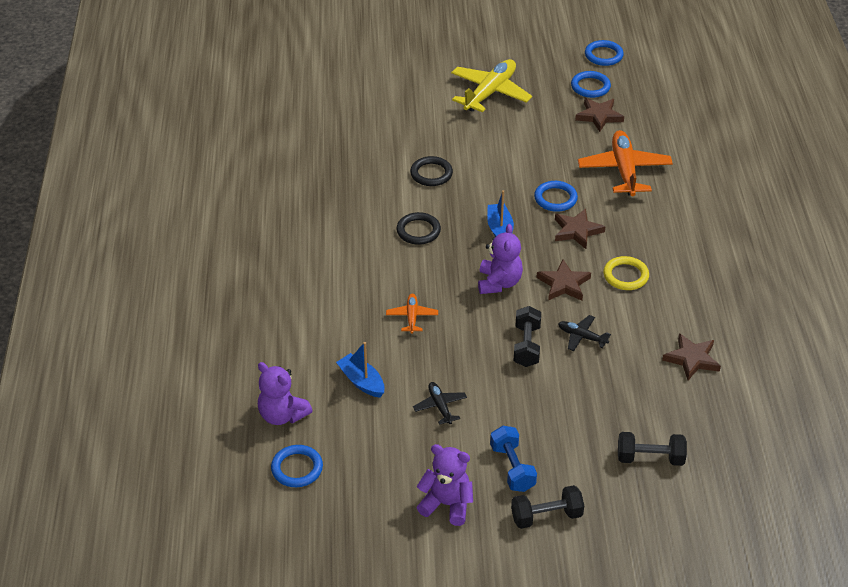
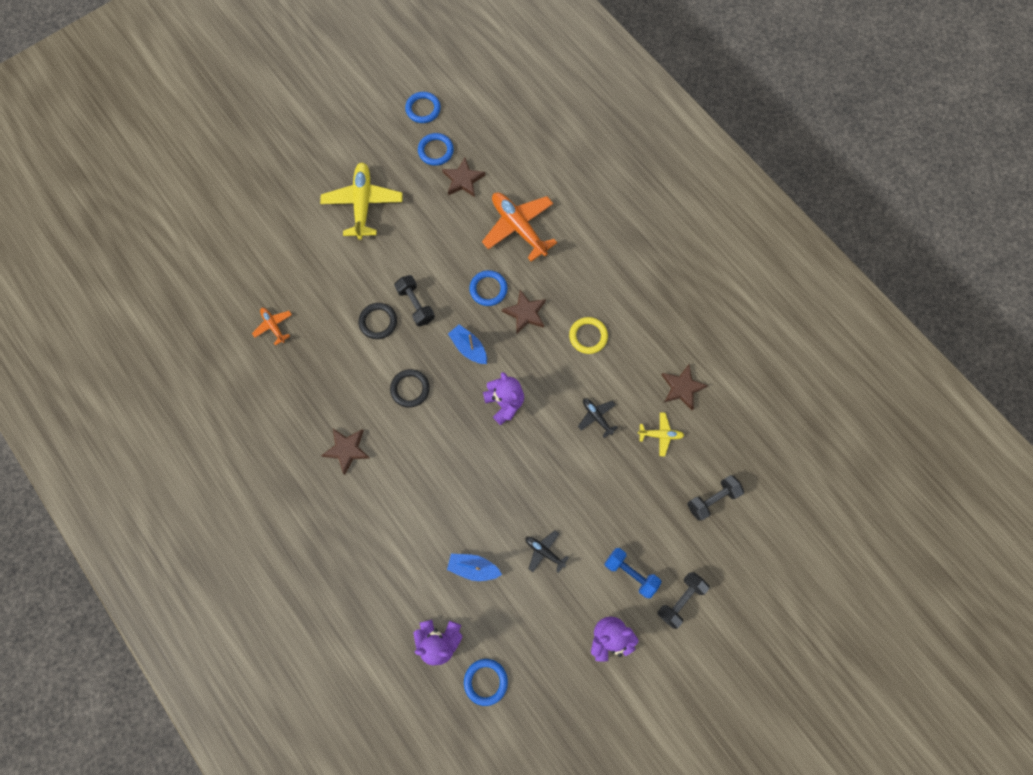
camera: 35 degrees left, 30 degrees up
(412, 317) = (465, 479): orange plane -> orange plane (274, 326)
(526, 346) = (565, 452): black dumbbell -> black dumbbell (416, 305)
(564, 284) = (551, 373): brown star -> brown star (347, 450)
(582, 337) = (596, 417): black plane -> black plane turned 60 degrees clockwise
(637, 382) = (660, 435): none -> yellow plane

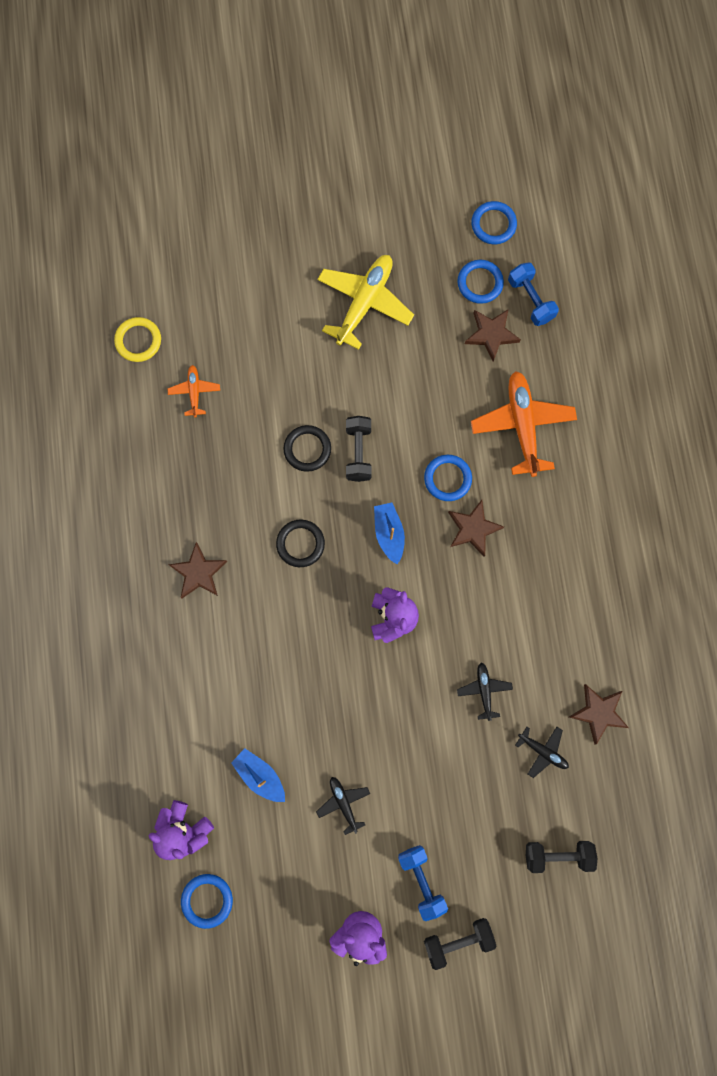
camera: 30 degrees right, 5 degrees up
(476, 144) = (530, 300): none -> blue dumbbell
(588, 336) = (527, 594): yellow ring -> yellow ring (138, 341)
(660, 435) = (543, 751): yellow plane -> black plane

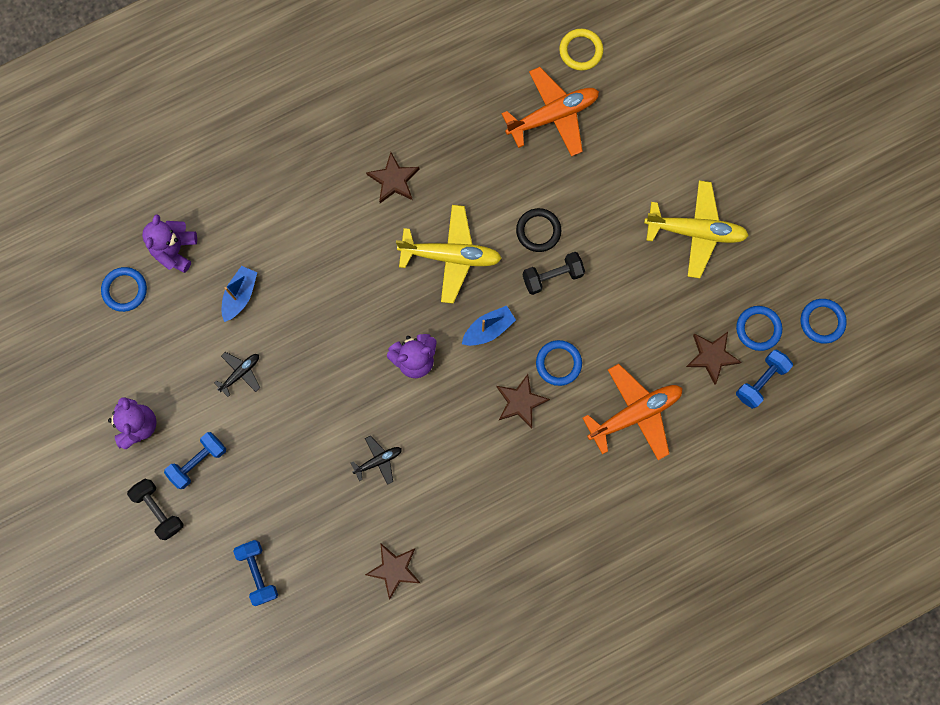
camera: 70 degrees right, 0 degrees up
(194, 392) = (553, 116): orange plane -> orange plane, size x1.99
(300, 544) = (451, 256): black ring -> yellow plane
(543, 751) = (343, 530): black plane -> none
(557, 854) = (258, 572): black dumbbell -> blue dumbbell

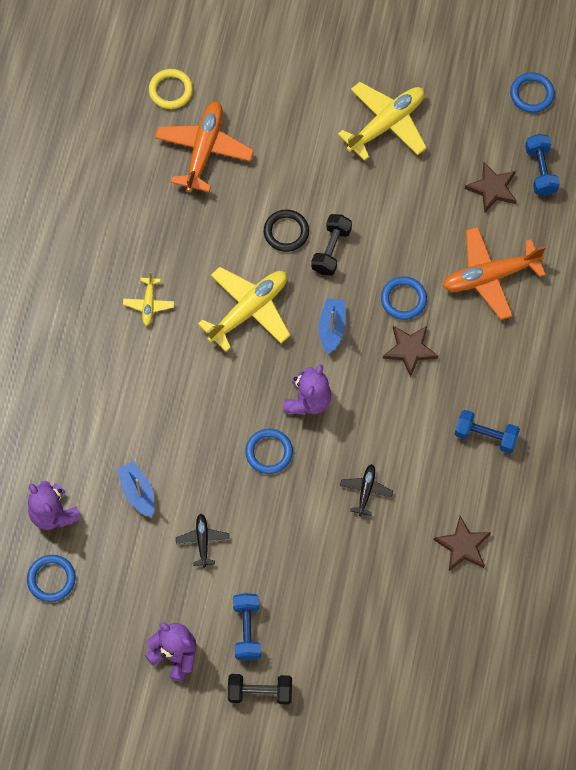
camera: 50 degrees left, 10 degrees down
(258, 572) = (378, 652): blue dumbbell -> blue dumbbell (485, 436)
(393, 180) = (149, 304): brown star -> yellow plane
(635, 414) = (490, 276): orange plane -> orange plane turned 120 degrees counterclockwise
(758, 329) = (499, 141): blue ring -> blue ring (269, 452)

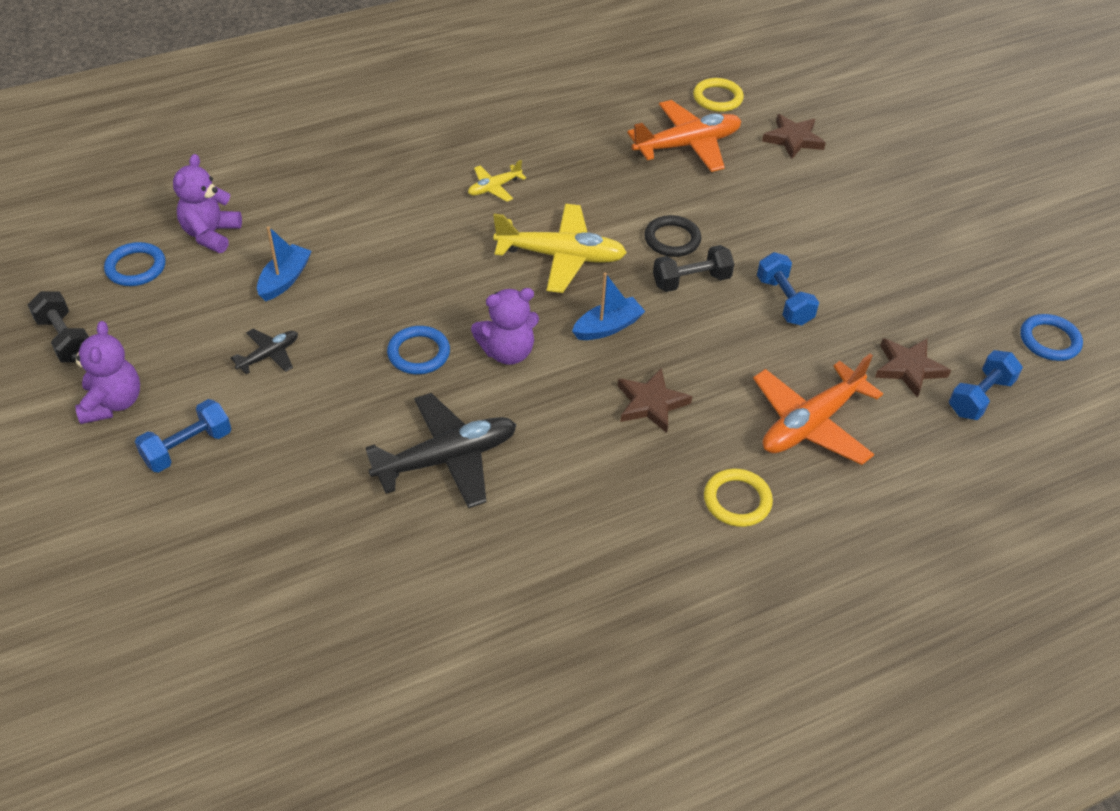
camera: 50 degrees right, 20 degrees down
(260, 692) = (115, 501): black dumbbell -> black dumbbell (65, 339)
(366, 491) = (447, 459): black plane -> black plane, size x1.99
(386, 124) = (869, 249): yellow plane -> none
(403, 299) = (702, 366): blue ring -> none
(463, 546) = (457, 593): brown star -> brown star (793, 139)
(485, 436) = (619, 532): blue dumbbell -> blue dumbbell (784, 301)
(490, 276) = (811, 423): orange plane -> orange plane turned 75 degrees counterclockwise
(511, 359) = (737, 500): none -> yellow ring

